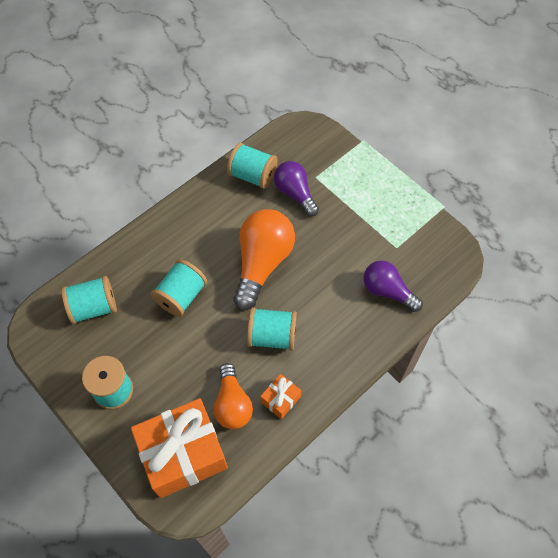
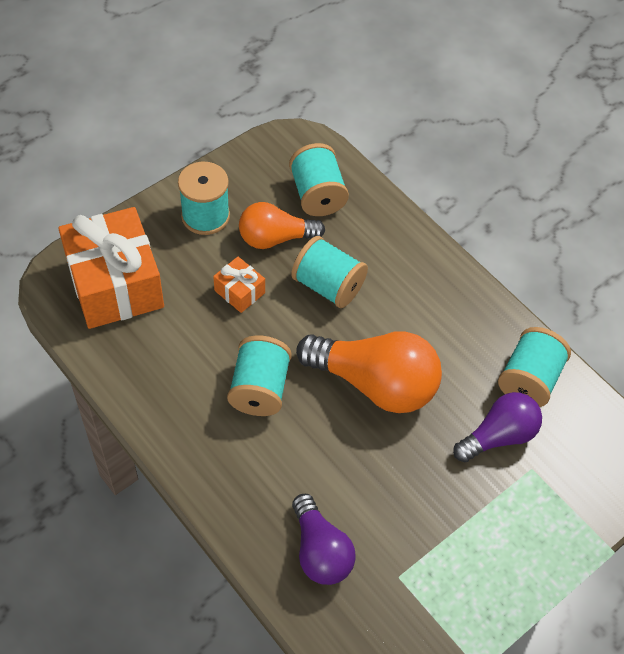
camera: 90 degrees right, 5 degrees down
(232, 404) = (169, 338): orange light bulb -> orange light bulb (275, 238)
(280, 399) = (168, 393): orange gift -> orange gift (239, 291)
(387, 291) = (320, 551): purple light bulb -> purple light bulb turned 120 degrees clockwise

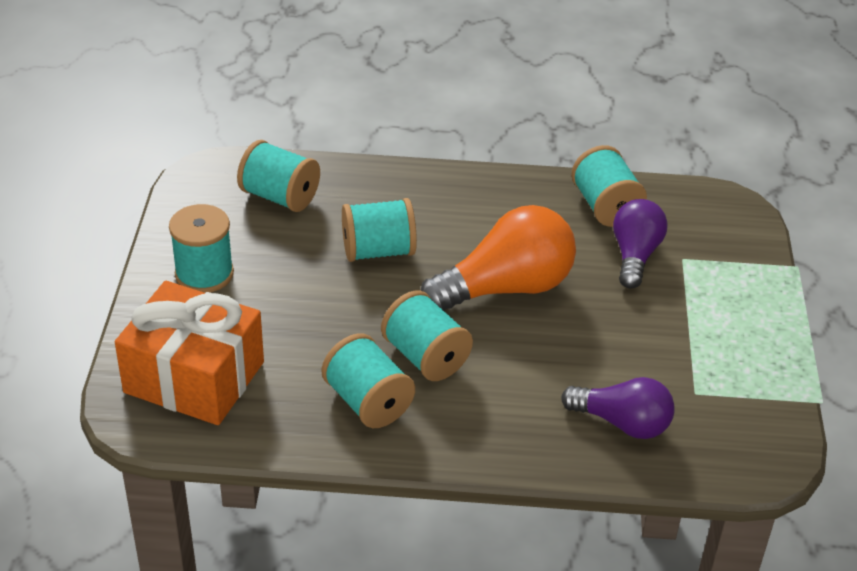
camera: 45 degrees left, 15 degrees down
(187, 389) = (368, 402): none -> turquoise spool
(239, 291) = (312, 305): orange gift -> none
(275, 238) = (288, 249): orange light bulb -> none

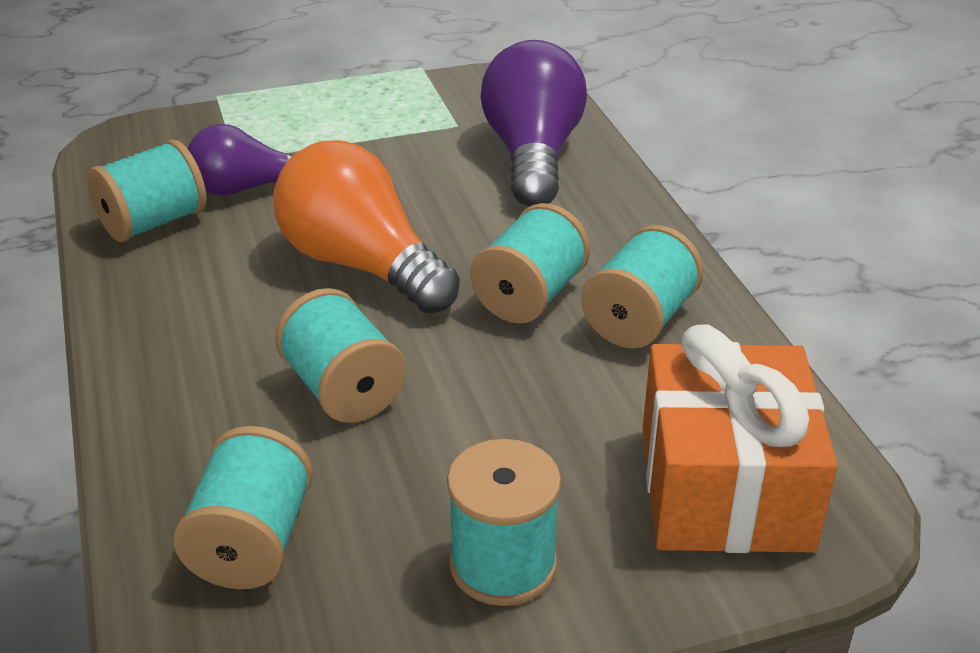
camera: 110 degrees left, 5 degrees down
(622, 423) = (532, 155): purple light bulb -> purple light bulb, size x1.58

